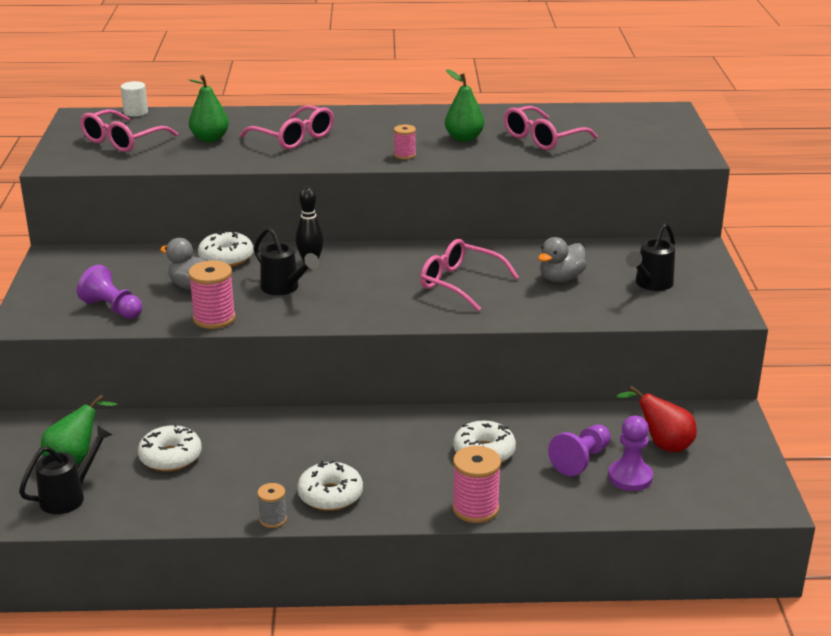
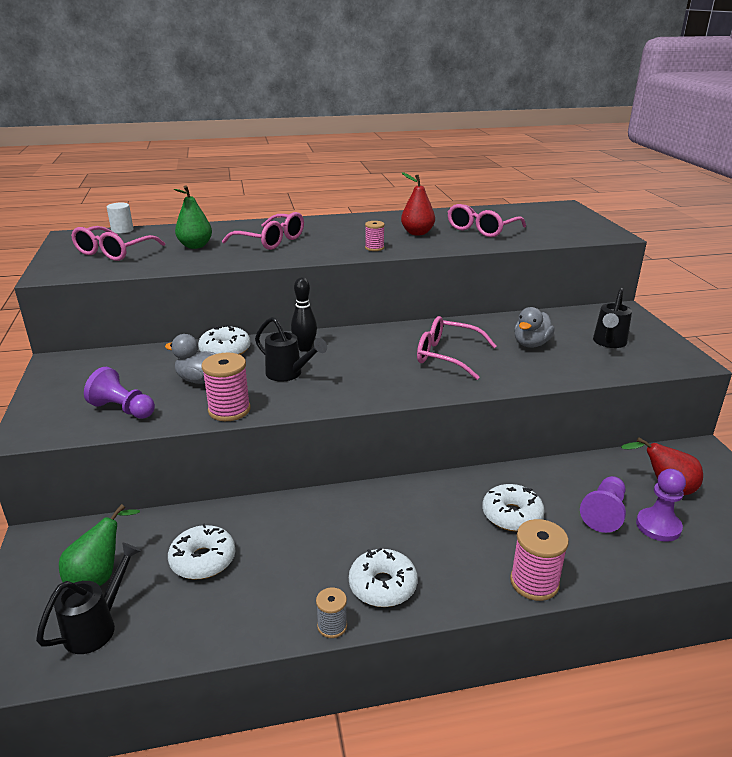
camera: 10 degrees left, 0 degrees up
(464, 138) = (417, 233): green pear -> red pear

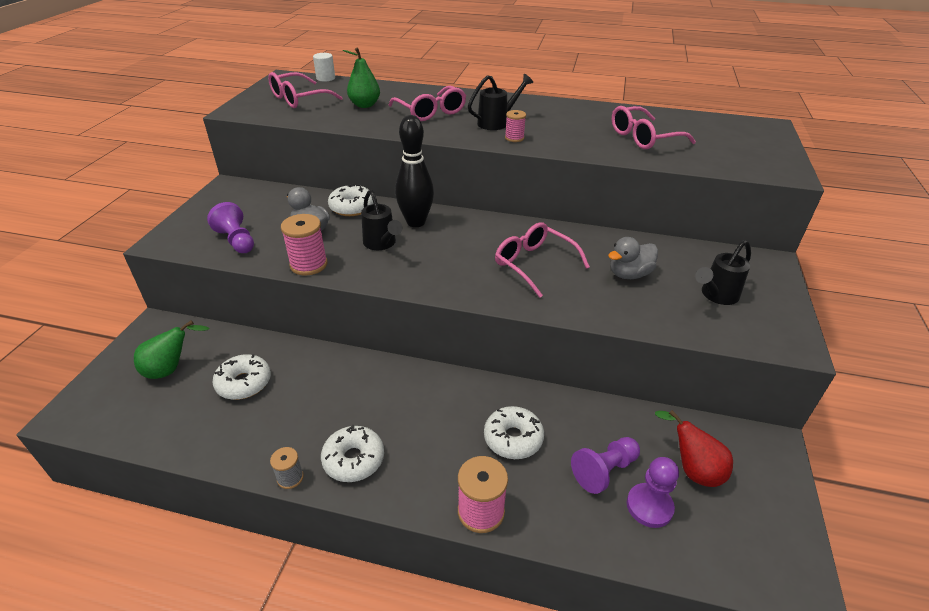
camera: 25 degrees right, 10 degrees up
(97, 626) = (142, 408): black watering can -> black watering can (497, 122)
(305, 348) = (416, 222): black bowling pin -> black bowling pin, size x1.55
(417, 233) = (572, 129): red pear -> none

